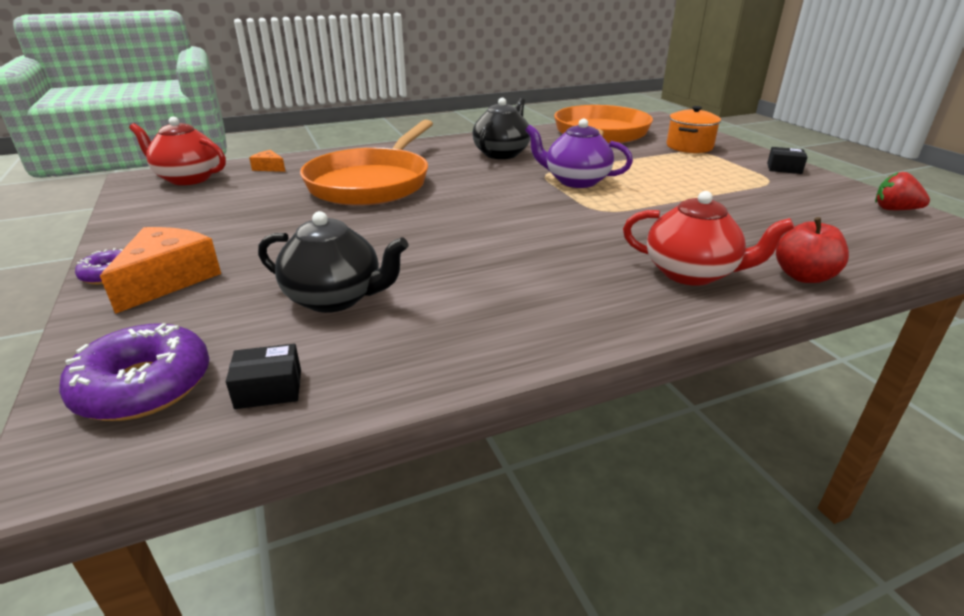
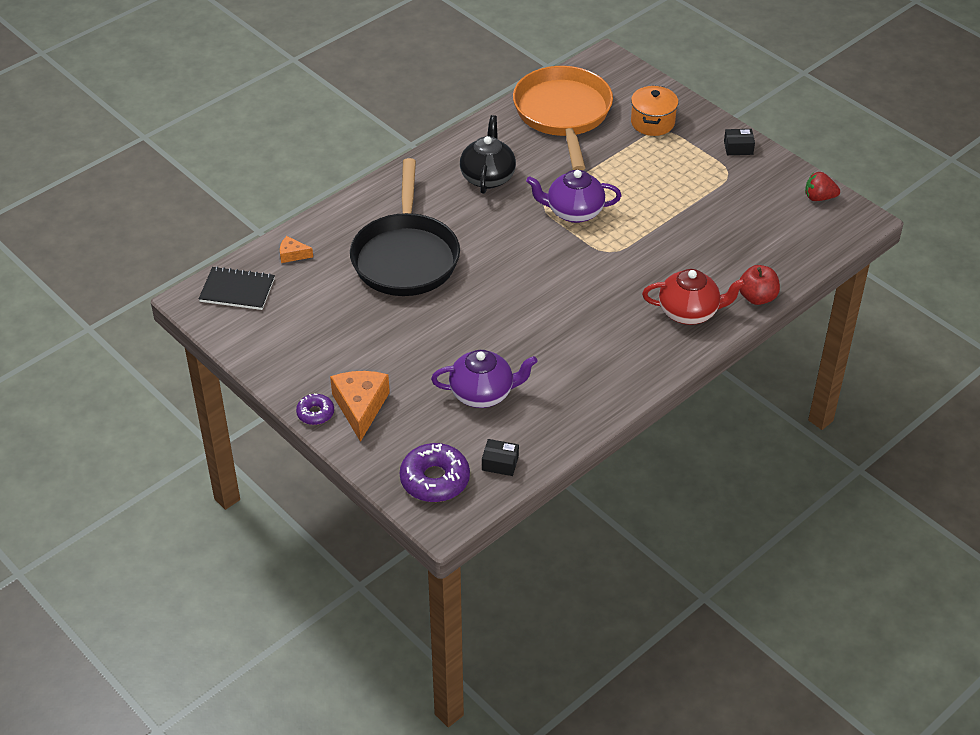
camera: 20 degrees left, 15 degrees up
(188, 178) = (237, 290): red teapot -> black notebook
(269, 389) = (500, 463): black box -> black box turned 45 degrees clockwise
(335, 298) = (483, 393): black teapot -> purple teapot
(372, 183) = (405, 257): orange pan -> black pan

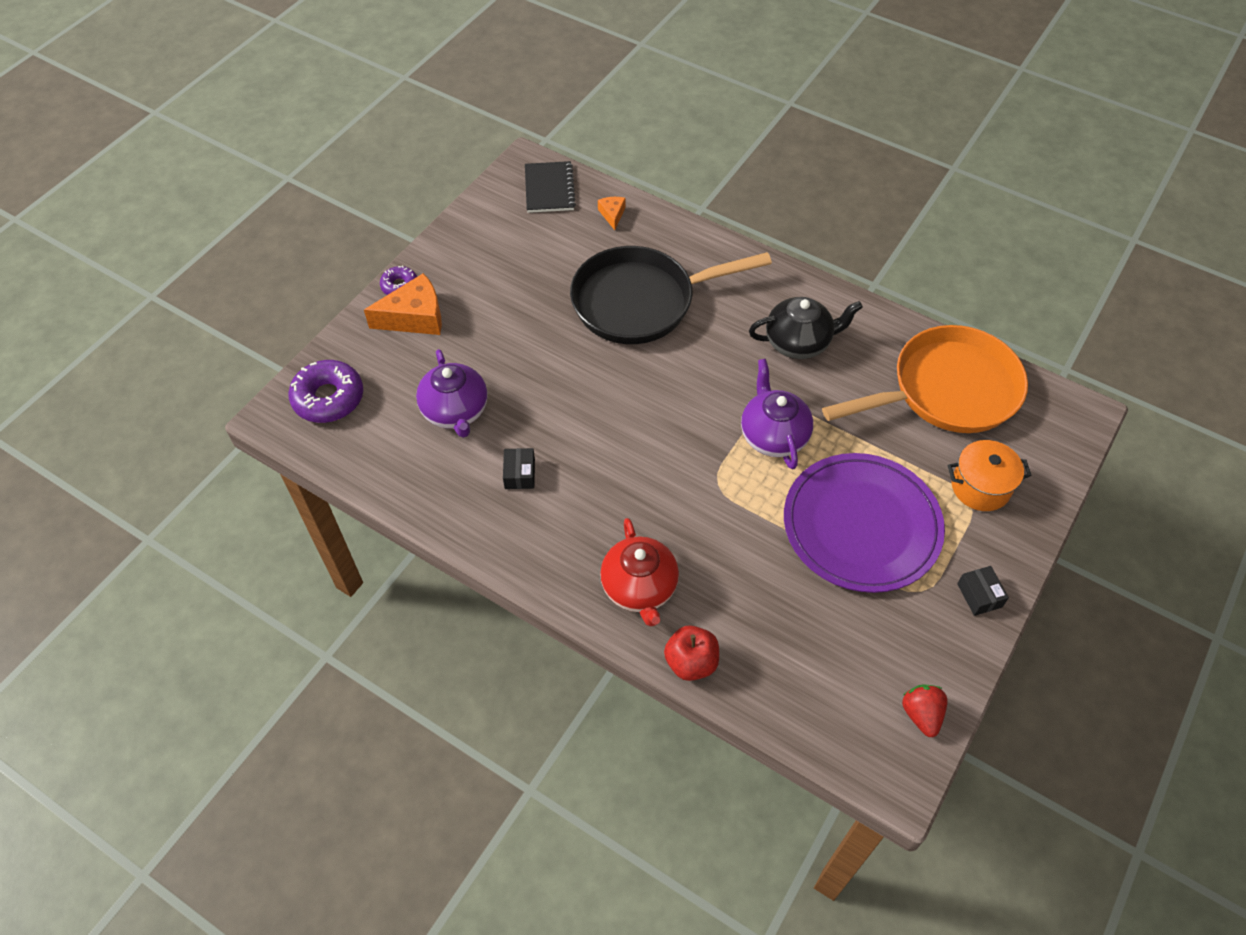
camera: 75 degrees right, 10 degrees up
(500, 463) = (359, 448): black box -> black box (519, 474)
(667, 187) = (861, 525): none -> purple plate

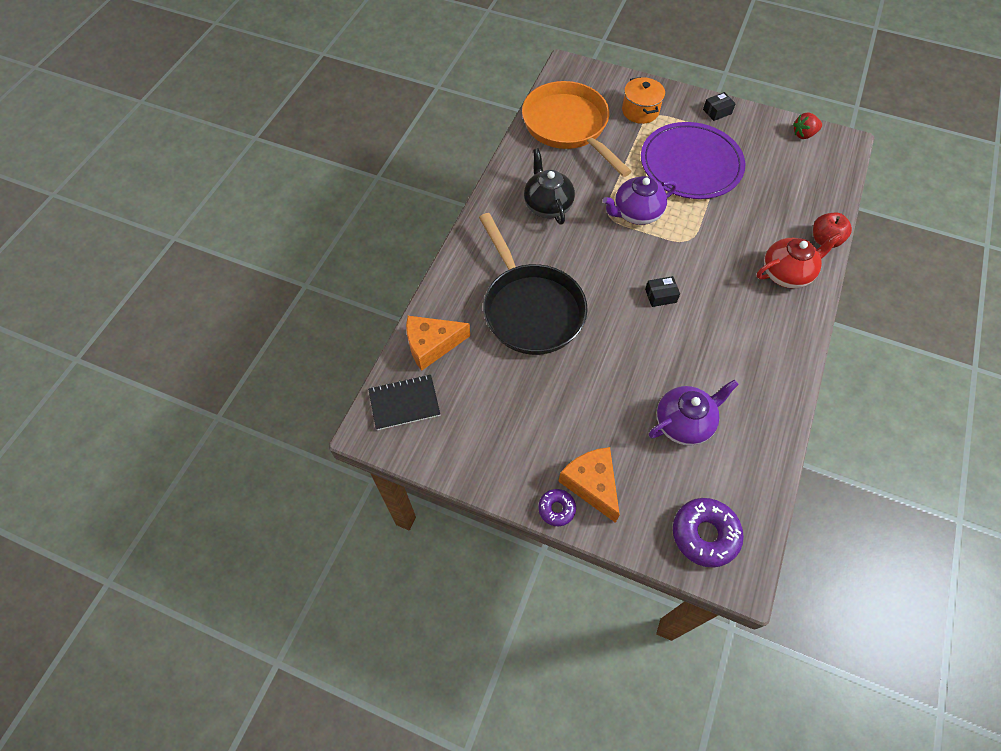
camera: 100 degrees left, 5 degrees up
(519, 474) = (725, 363): black box -> black box (660, 296)
(612, 215) = (432, 345): orange cheese -> orange cheese, size x1.98

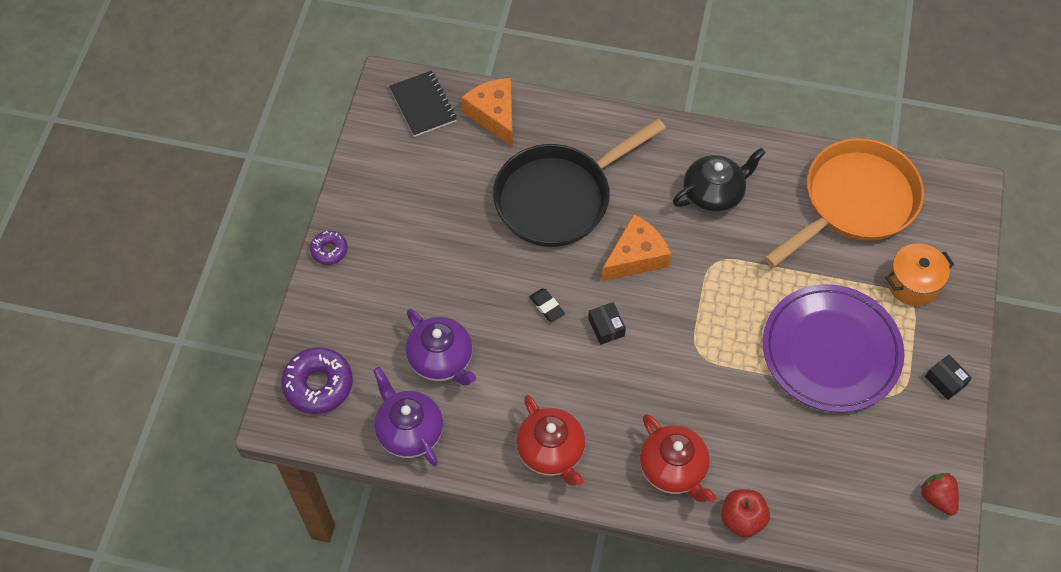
camera: 80 degrees right, 0 degrees up
(591, 484) = (359, 278): orange cheese -> orange cheese (635, 257)
(636, 213) = (727, 292): purple teapot -> purple teapot (409, 431)
(637, 334) = (547, 306): none -> black eraser
(773, 352) = (551, 452): none -> red teapot

